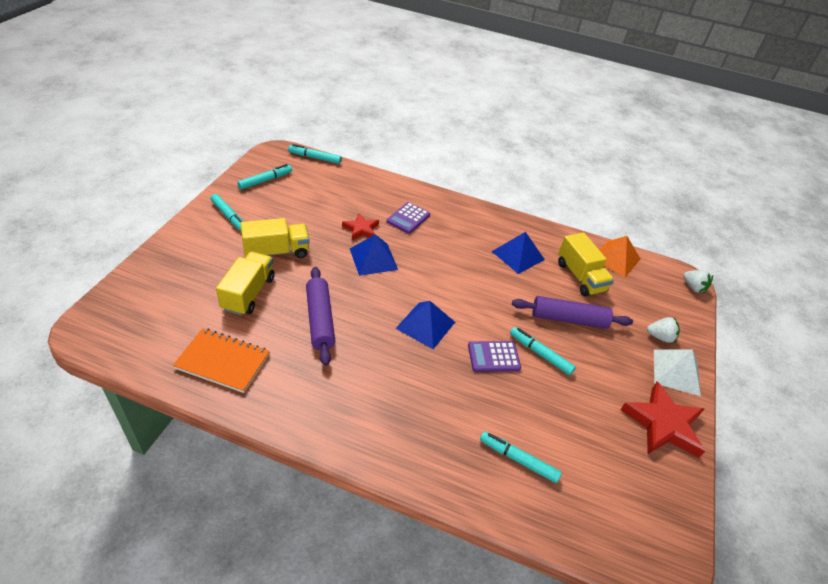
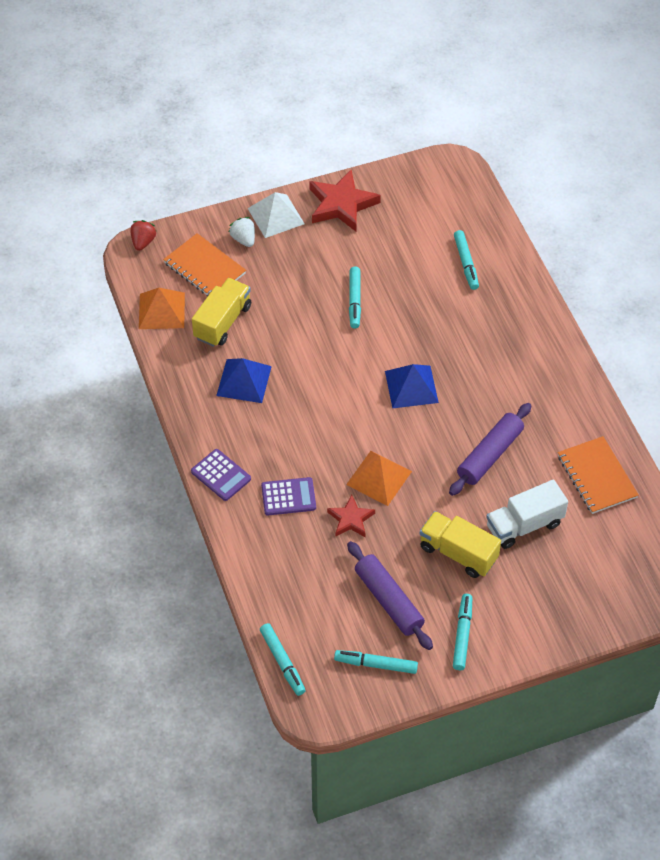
camera: 125 degrees left, 10 degrees up
(248, 293) = (524, 525): yellow truck -> white truck
(373, 259) = (379, 478): blue pyramid -> orange pyramid
(493, 357) = (392, 326): purple calculator -> purple calculator (221, 475)
(569, 319) = (291, 303): purple rolling pin -> purple rolling pin (388, 600)
(642, 299) = (204, 268): none -> orange notebook
(693, 287) = (143, 242): white strawberry -> red strawberry

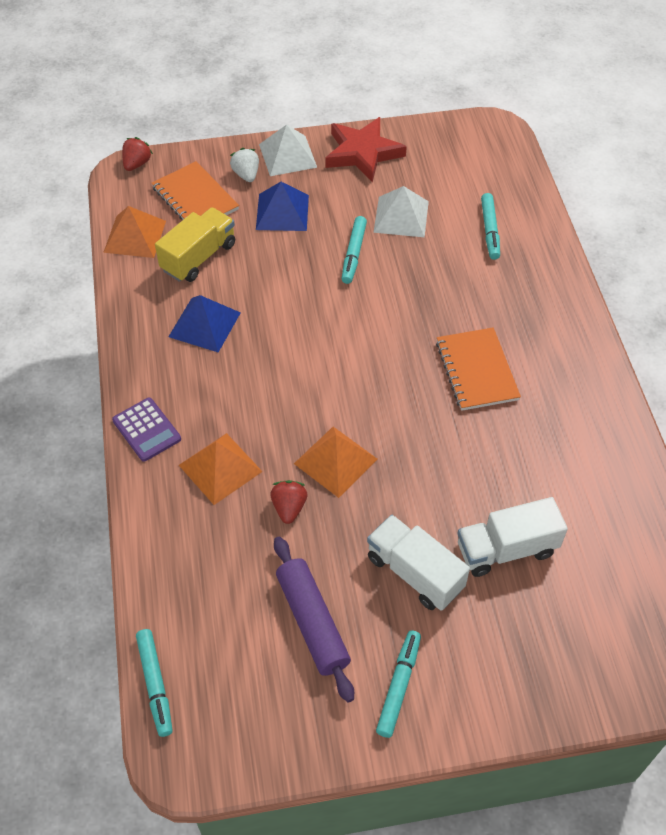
camera: 10 degrees right, 0 degrees up
(288, 497) = (220, 468): purple calculator -> orange pyramid
(351, 519) = (289, 507): red star -> red strawberry
(376, 664) = (276, 709): turquoise marker -> none
(388, 260) = (401, 216): none -> white pyramid
(411, 386) = (398, 358): blue pyramid -> blue pyramid (282, 212)
(458, 553) = (415, 572): yellow truck -> white truck
(490, 455) = (478, 453): purple rolling pin -> none
(597, 476) = (609, 500): orange notebook -> orange notebook (477, 370)

